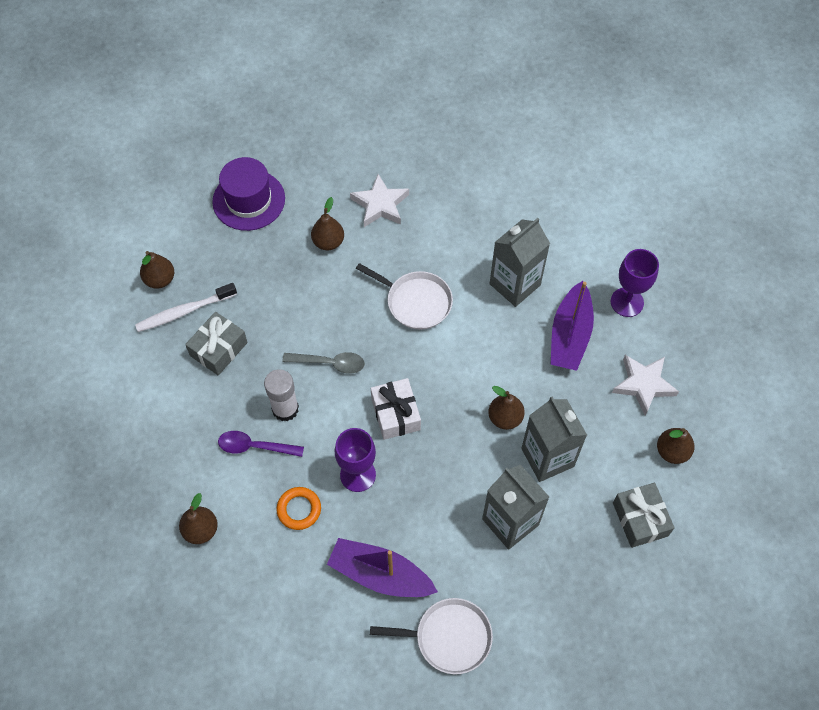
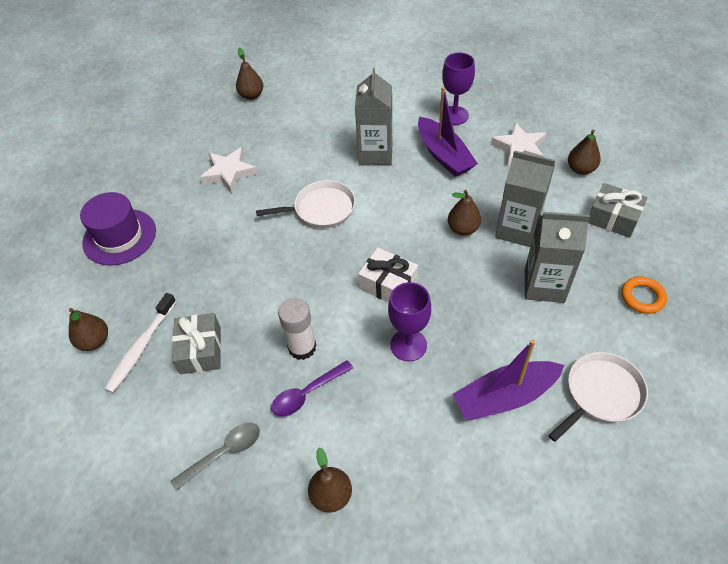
camera: 40 degrees left, 10 degrees down
(299, 509) = (393, 407): orange ring -> orange ring (642, 297)
(328, 242) = (214, 219): brown pear -> brown pear (251, 95)
(329, 363) = (302, 291): grey spoon -> grey spoon (223, 453)

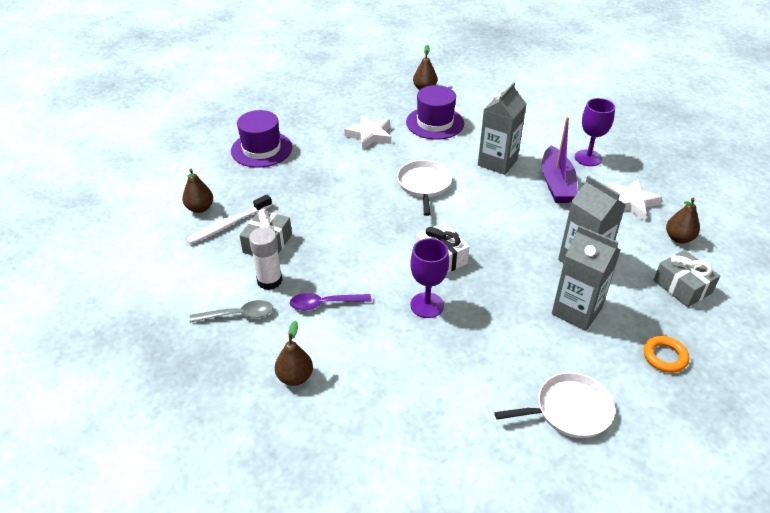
camera: 25 degrees right, 10 degrees down
(287, 132) = (435, 123): none -> purple hat
(302, 347) = (342, 272): white glue stick -> white glue stick (269, 280)
(321, 209) = (424, 185): white pan -> white pan turned 105 degrees counterclockwise
(463, 229) = (534, 243): brown pear -> none
(505, 397) = (481, 375): purple boat -> none

